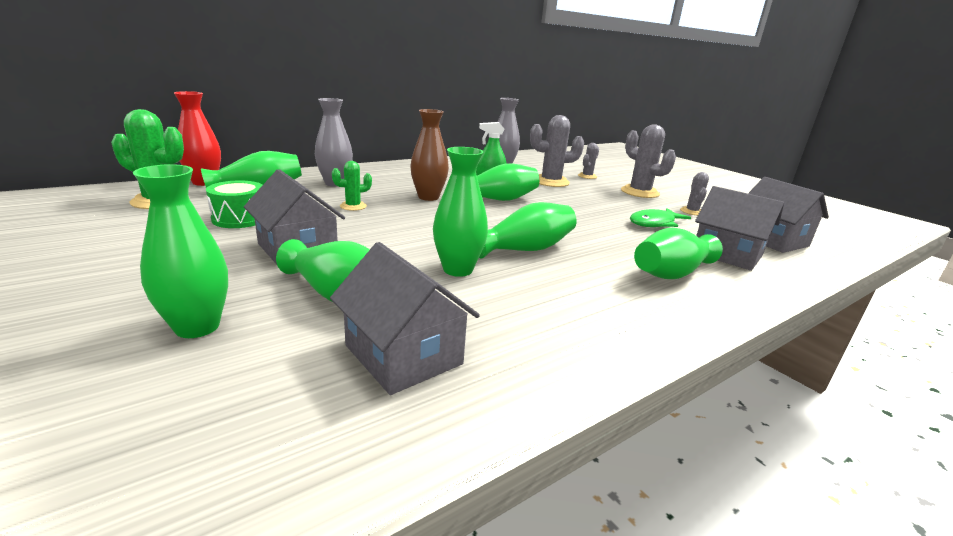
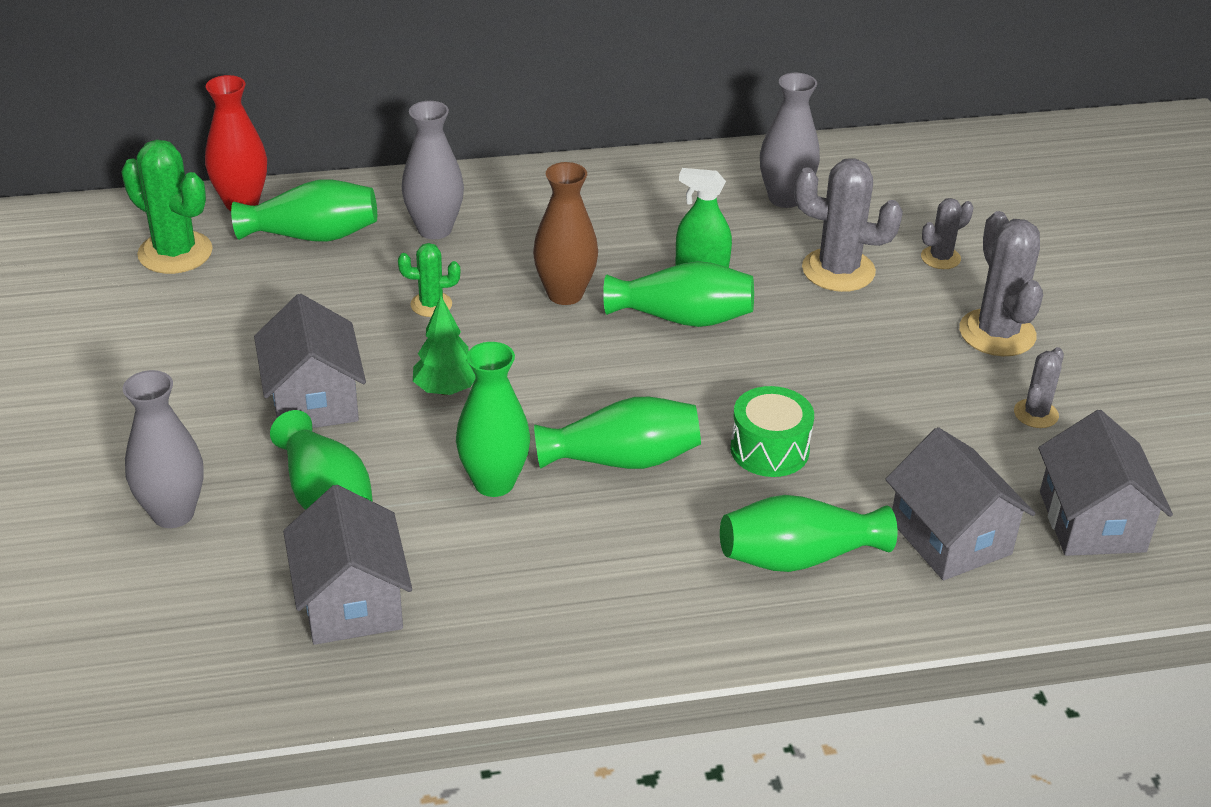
camera: 25 degrees right, 15 degrees up
(197, 327) = (173, 513): green vase -> grey vase
(240, 219) = (264, 315): green drum -> green drum (769, 449)
(389, 235) = (445, 390): none -> green tree
(654, 223) = (913, 435): green fish -> none

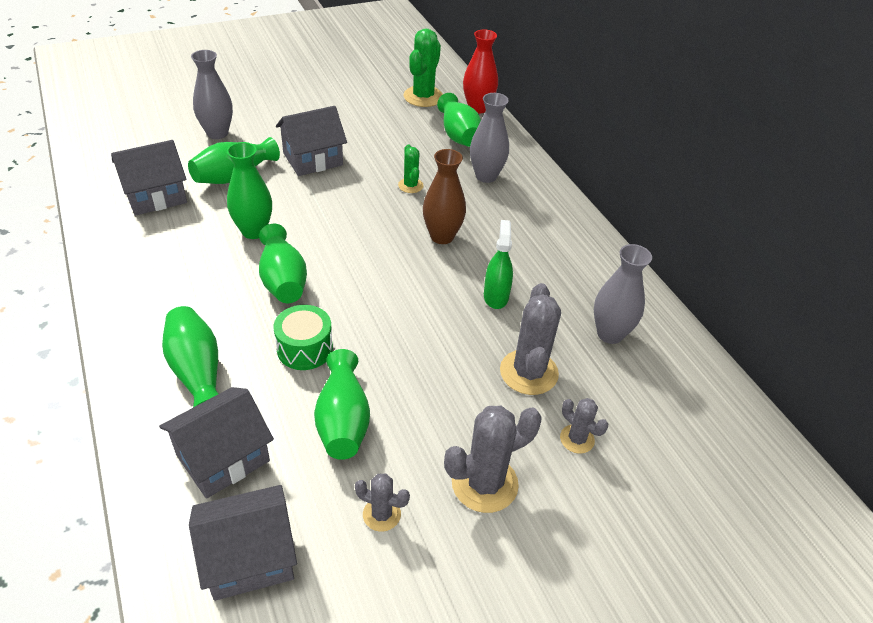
camera: 75 degrees right, 5 degrees up
(445, 390) = (332, 202): green tree -> none
(682, 318) = (436, 292): green vase -> green vase (343, 420)

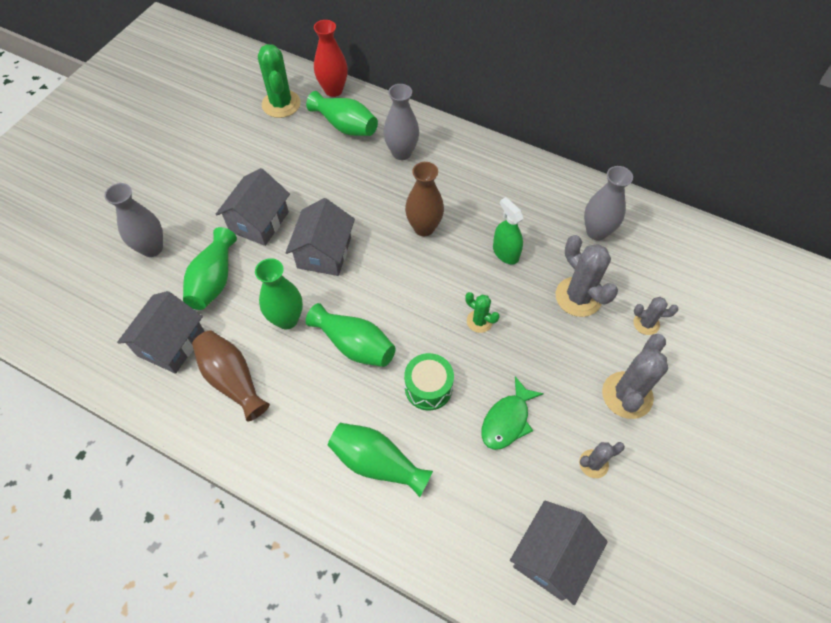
camera: 35 degrees left, 15 degrees up
(166, 244) = (232, 380): none -> brown vase
(223, 458) = (464, 508): grey house -> grey house (324, 253)
(343, 420) = (507, 420): green vase -> green fish
(410, 185) = (358, 197): green cactus -> green cactus (479, 321)

